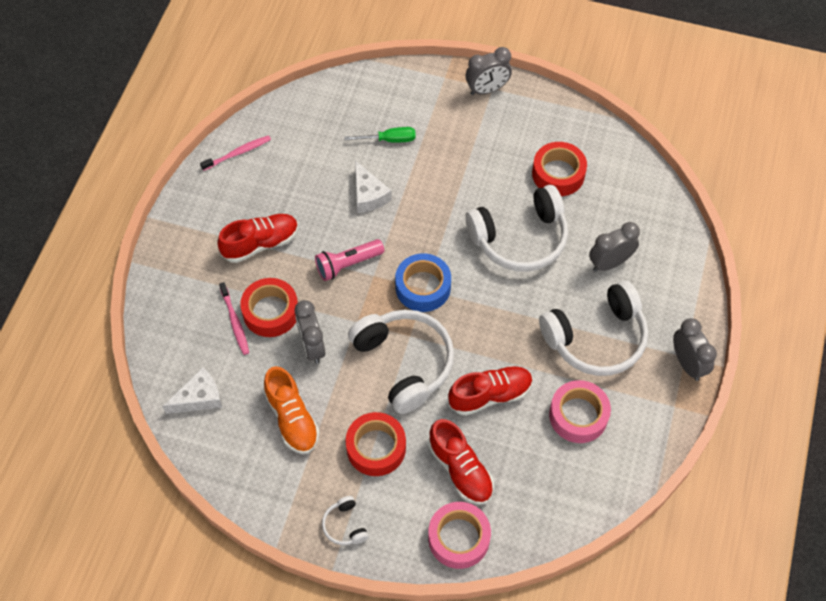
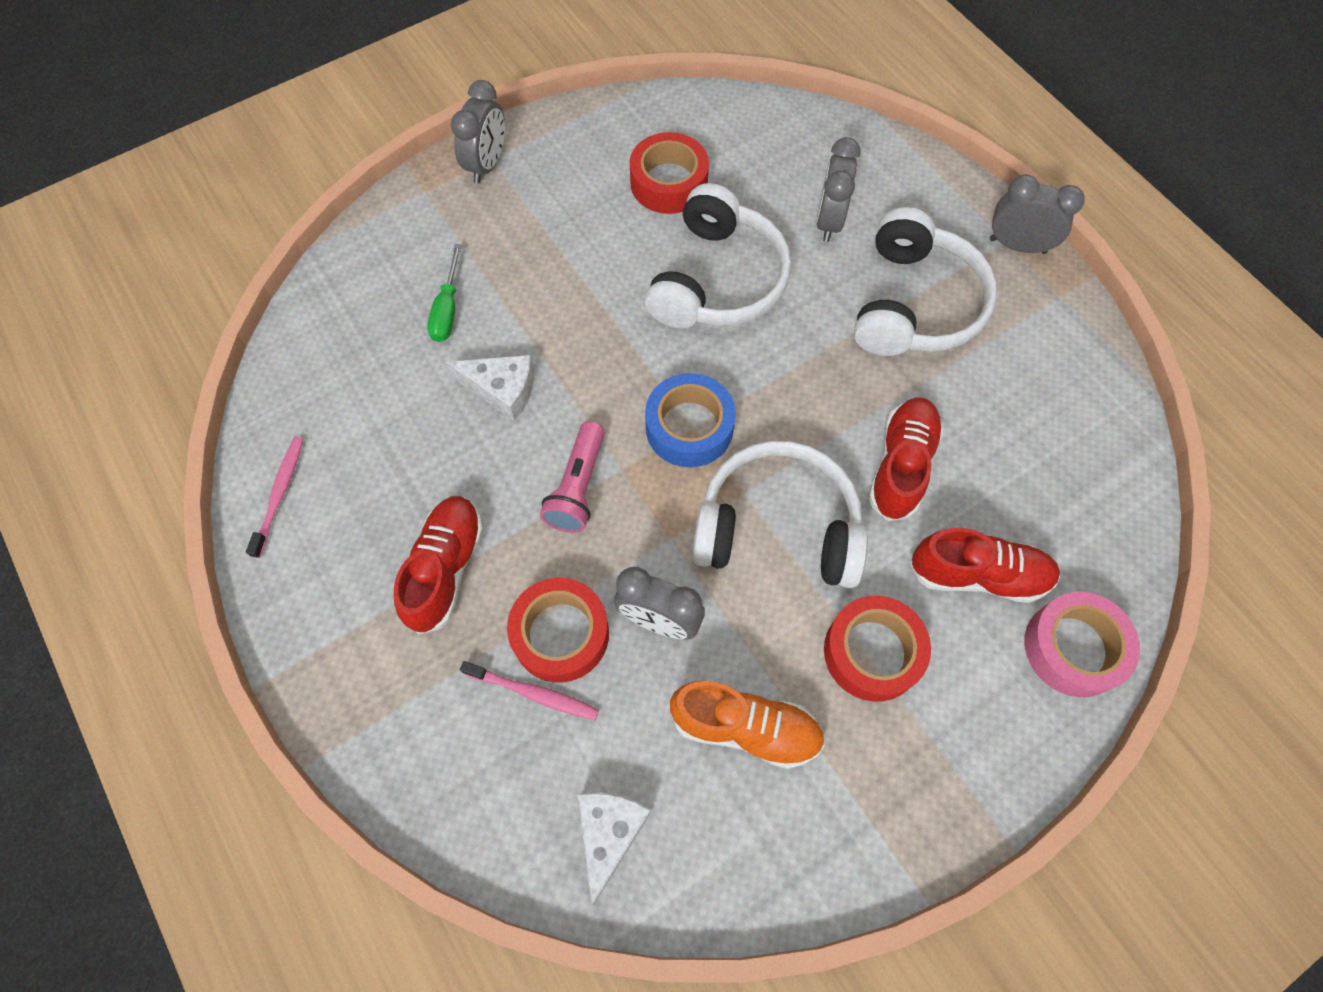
camera: 50 degrees left, 5 degrees up
(345, 525) = (957, 778): white headphones -> none
(389, 140) = (447, 309): green screwdriver -> green screwdriver turned 150 degrees clockwise
(578, 415) = (1001, 395): pink tape -> none

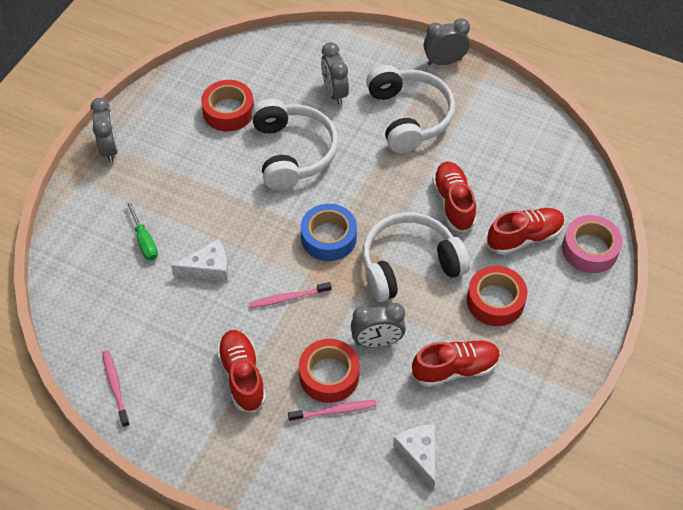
camera: 30 degrees left, 10 degrees down
(577, 487) = (288, 298): pink flashlight -> pink toothbrush
(745, 728) = (455, 369): orange shoe -> red shoe

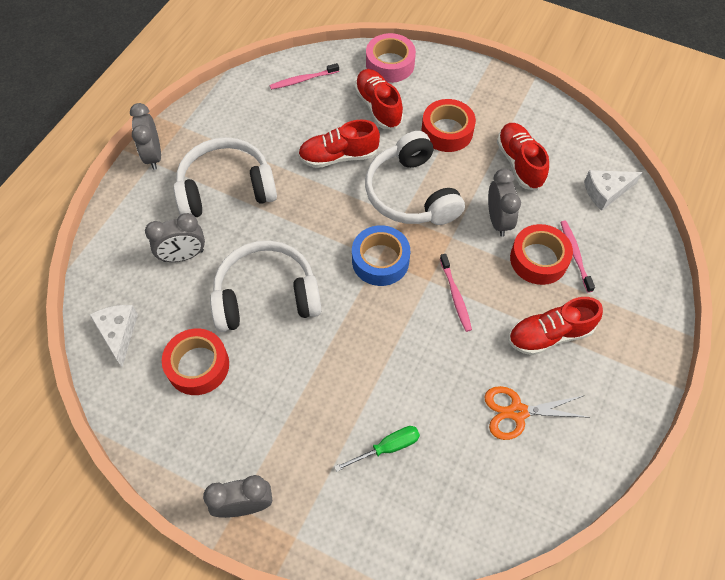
camera: 90 degrees left, 5 degrees up
(115, 386) = (579, 460): pink toothbrush -> pink toothbrush (302, 80)
(166, 341) = (517, 412): none -> orange scissors
(208, 268) = (423, 374): white cheese -> white cheese (118, 333)

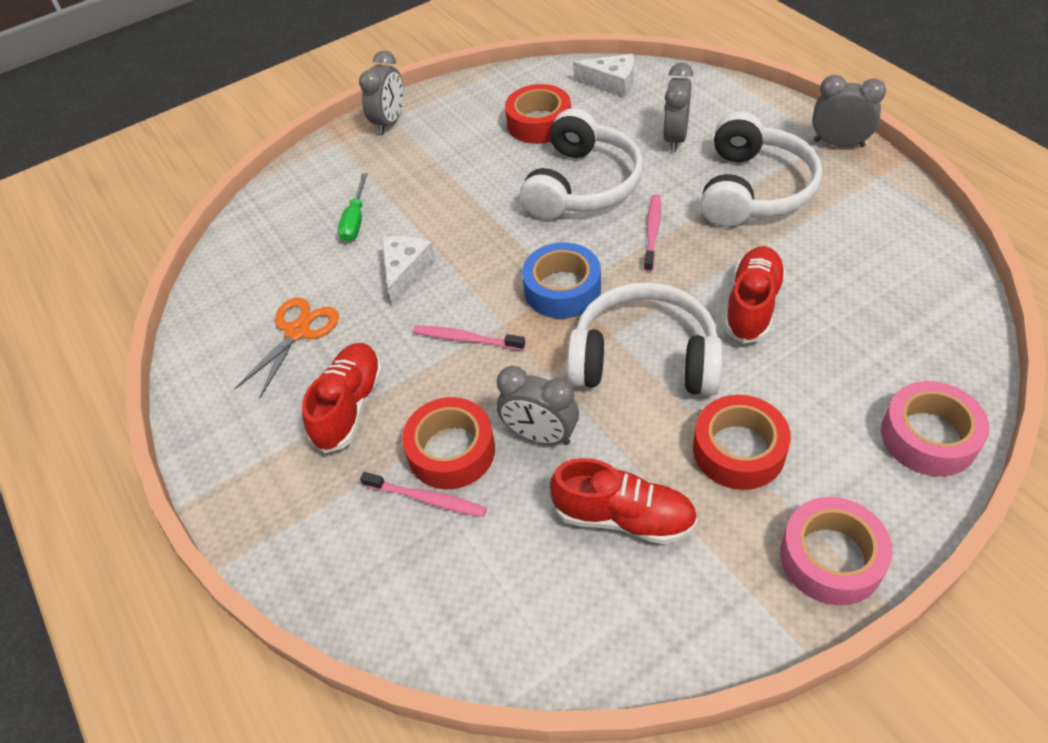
camera: 125 degrees right, 10 degrees down
(302, 80) = (928, 314): pink toothbrush -> pink toothbrush (652, 231)
(378, 107) = (831, 384): red shoe -> none
(483, 82) = (831, 558): none -> pink tape
(606, 192) = (498, 612): white cheese -> white cheese (405, 271)

